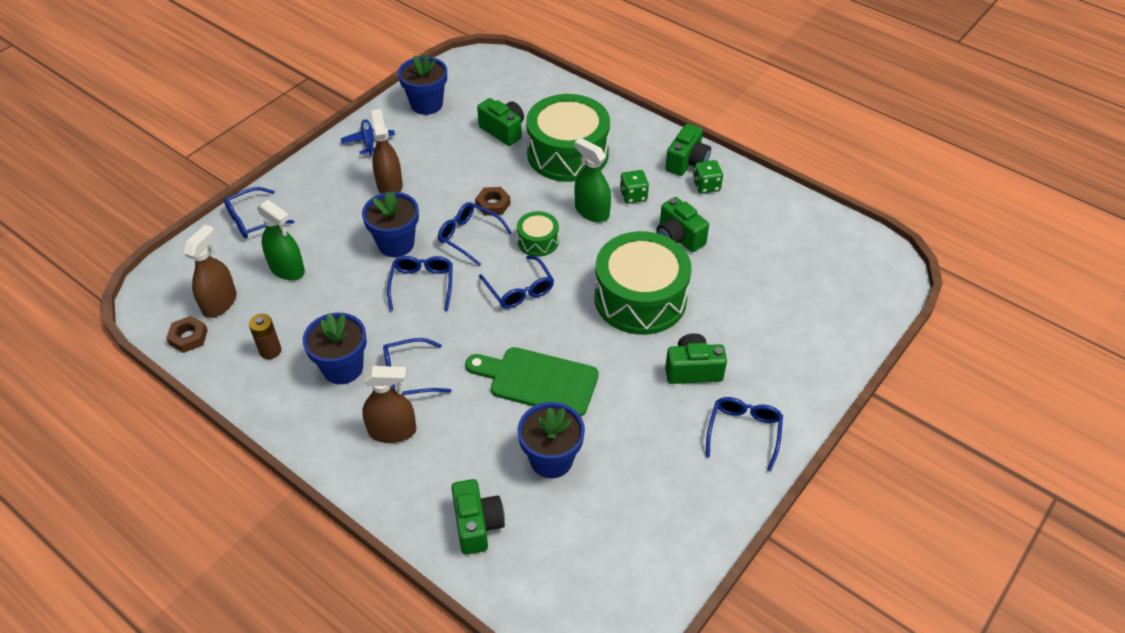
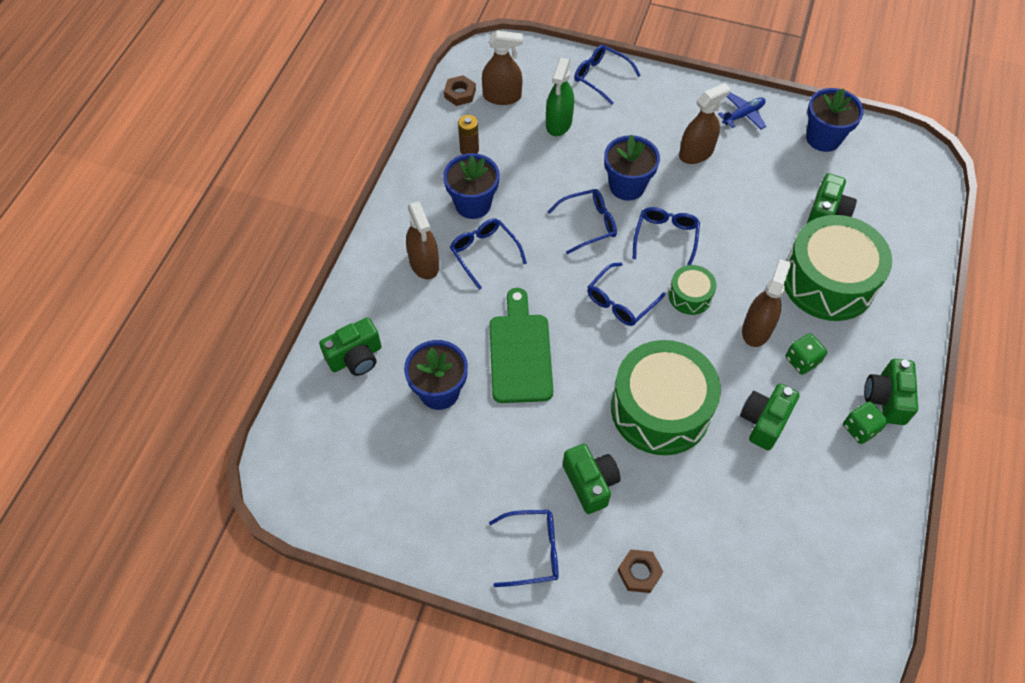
camera: 70 degrees right, 10 degrees up
(493, 204) = (718, 242): brown nut -> brown nut (639, 572)
(592, 211) = (756, 329): green spray bottle -> brown spray bottle
(687, 162) = (886, 399): green camera -> green camera turned 90 degrees clockwise

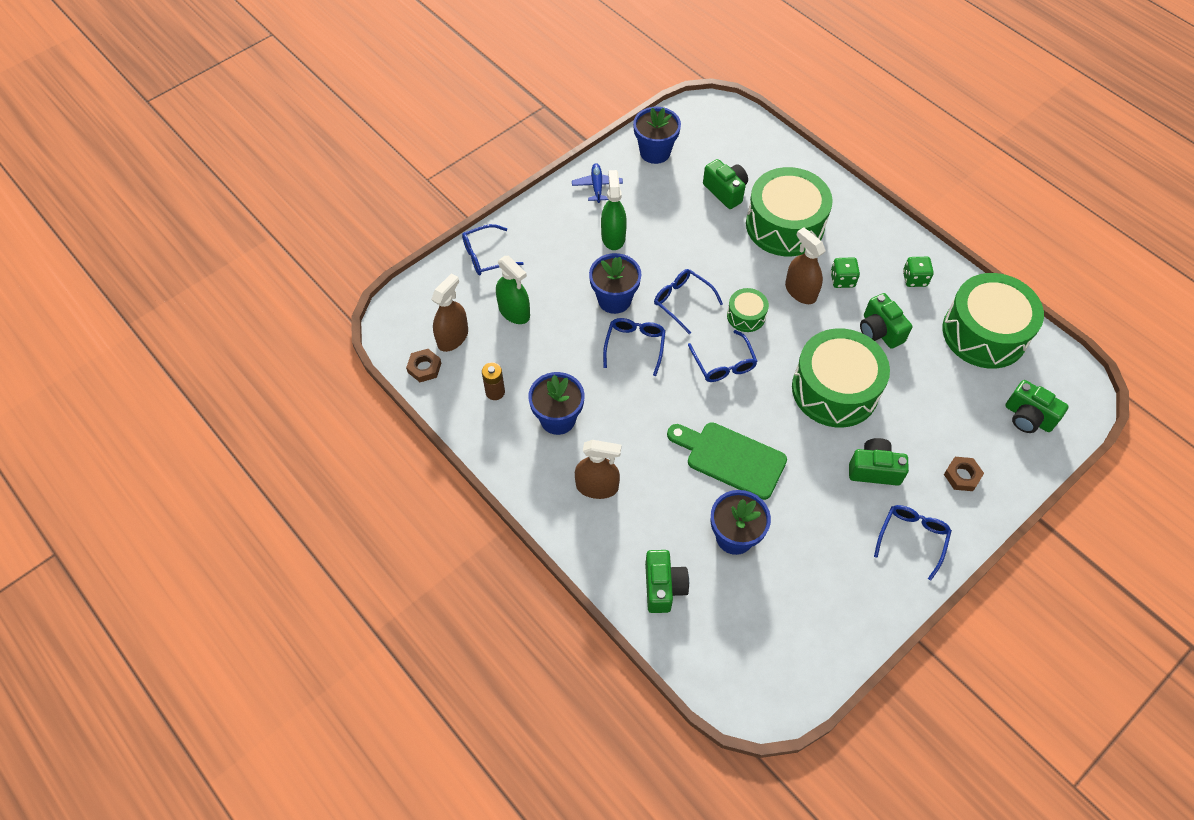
camera: 60 degrees left, 0 degrees up
(484, 253) = (615, 436): blue glasses -> none
(696, 153) = (613, 237): brown spray bottle -> green spray bottle
(843, 528) = (984, 333): none -> green drum
(886, 399) = (899, 250): green camera -> green camera (1028, 417)

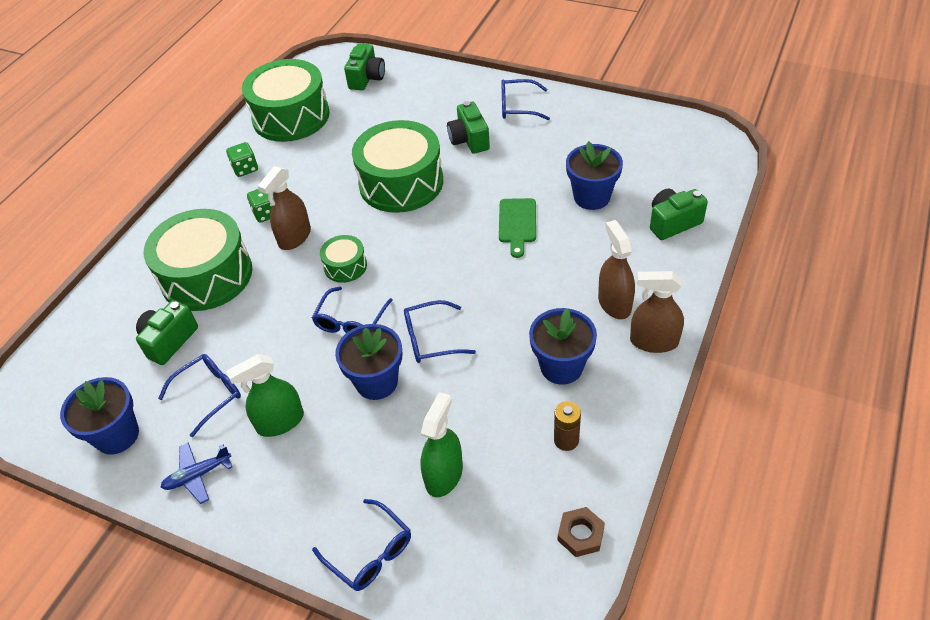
camera: 110 degrees left, 10 degrees down
(453, 337) = (518, 525): brown spray bottle -> brown spray bottle (654, 341)
(724, 364) = (415, 262): blue glasses -> blue glasses (209, 394)
(731, 458) = (517, 224): green cutting board -> green cutting board, size x0.66
(879, 331) = (319, 174): green camera -> none
(962, 476) = (443, 96): brown nut -> none

